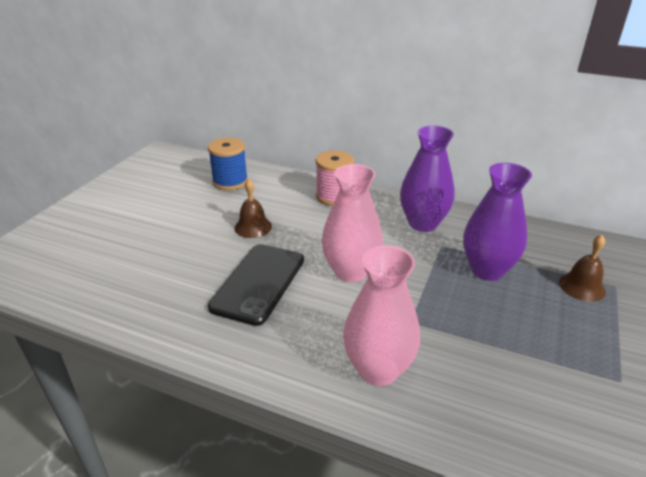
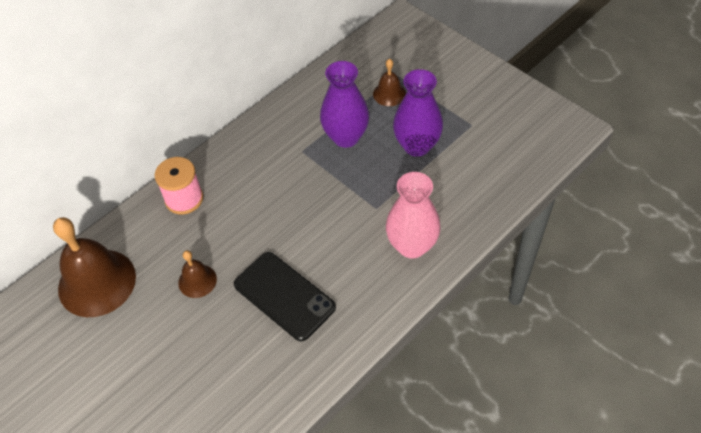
camera: 65 degrees left, 20 degrees up
(230, 182) = (97, 282): blue spool -> brown bell
(350, 272) = (303, 225): pink vase -> none
(423, 223) = (266, 150): purple vase -> purple vase (417, 146)

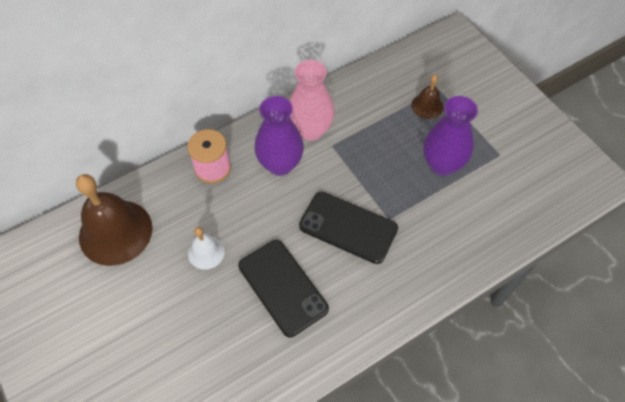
camera: 10 degrees right, 5 degrees up
(197, 281) = (206, 252): brown bell -> white bell
(337, 225) = (348, 227): none -> black phone
(346, 137) = (376, 140): purple vase -> purple vase (280, 164)
(412, 246) = (415, 265): pink vase -> pink vase (310, 130)

